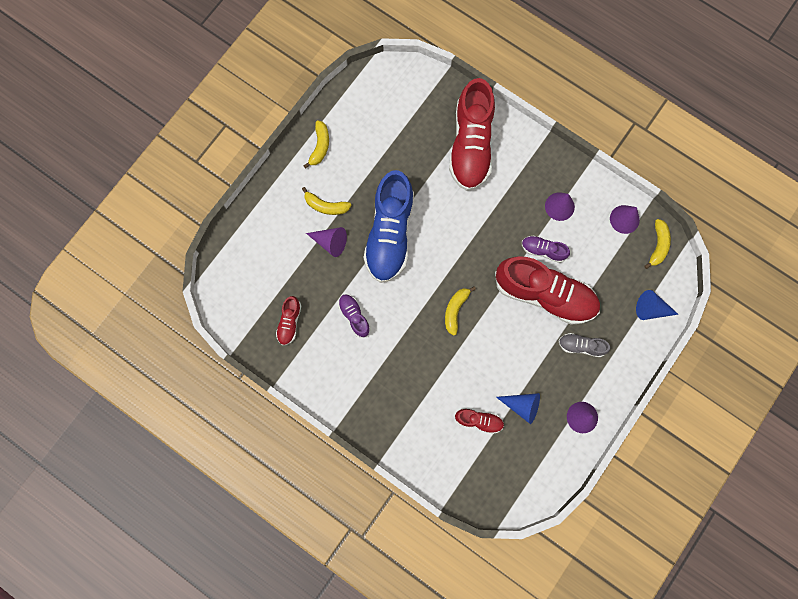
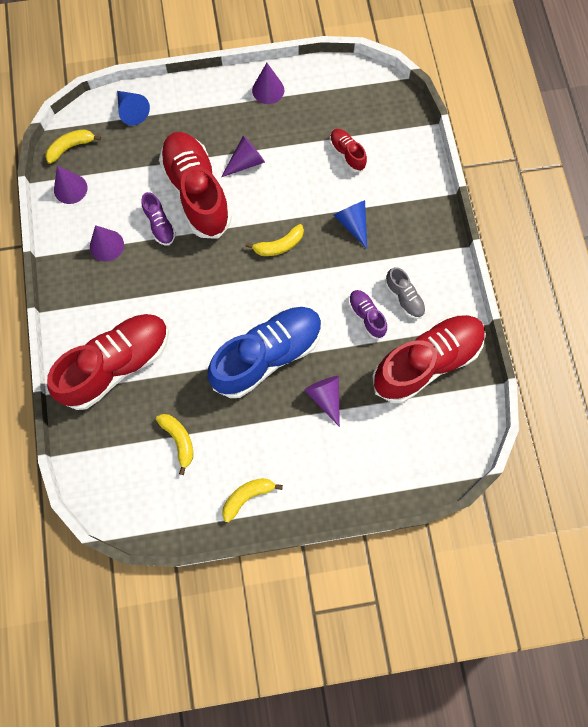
camera: 135 degrees left, 5 degrees down
(289, 322) = (426, 362): red shoe -> red shoe, size x2.24
(326, 206) = (297, 434): yellow banana -> yellow banana (179, 440)
(354, 316) = (366, 316): purple shoe -> purple shoe turned 135 degrees clockwise
(522, 406) = (303, 135): blue cone -> blue cone (353, 224)
(537, 347) = (246, 162): none -> purple cone
(581, 346) = (213, 134): grey shoe -> grey shoe (404, 298)

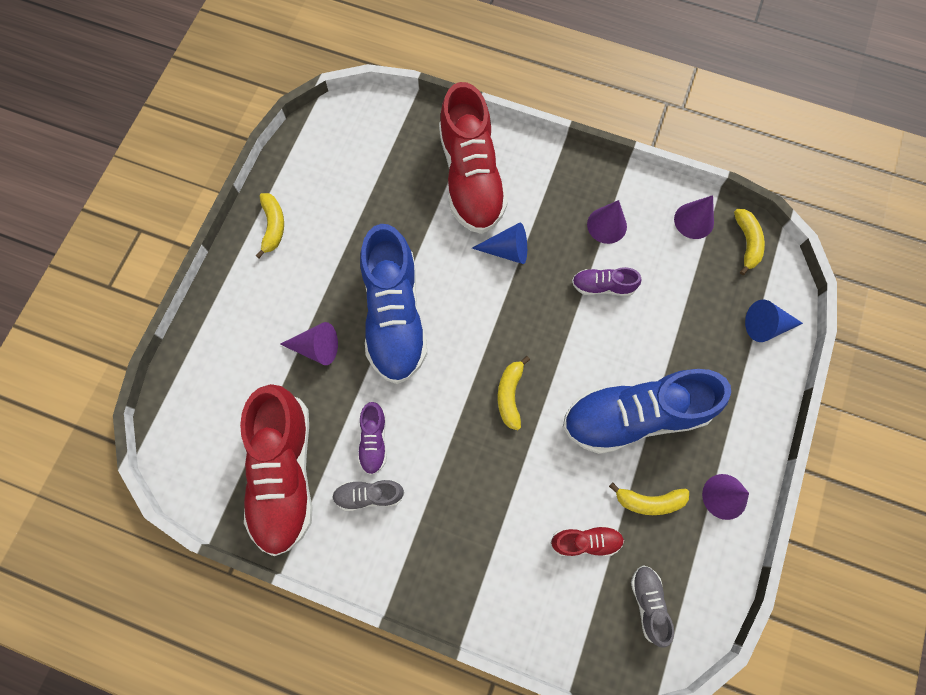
camera: 120 degrees right, 0 degrees up
(179, 440) = (364, 195): yellow banana -> yellow banana (649, 501)
(197, 193) = (622, 342): red shoe -> none
(246, 162) = (634, 415): purple cone -> blue shoe
(353, 224) = (490, 492): blue cone -> blue cone (507, 250)
(361, 104) = (648, 603): none -> grey shoe
(366, 316) = (374, 440): purple shoe -> purple shoe turned 90 degrees clockwise

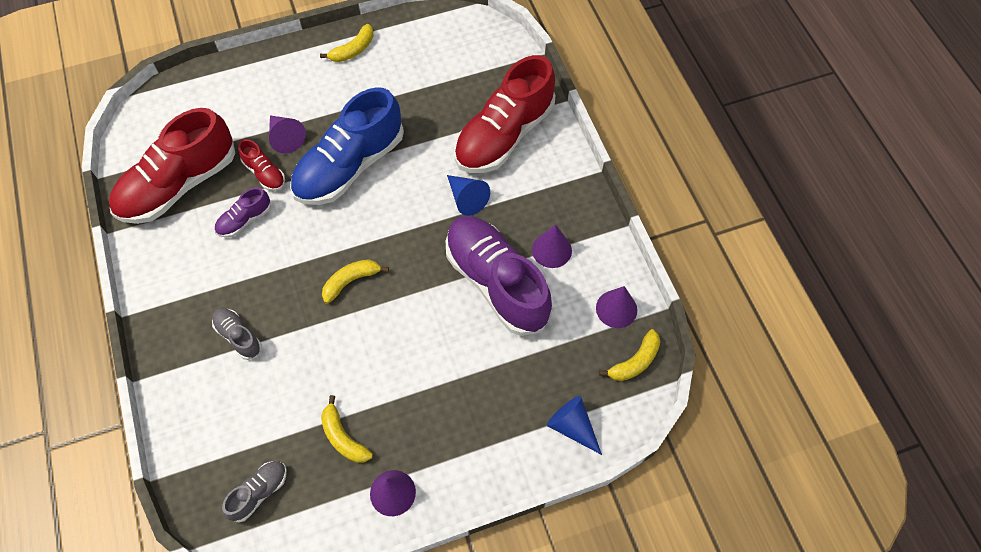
camera: 50 degrees right, 10 degrees down
(369, 495) = (202, 246): grey shoe -> grey shoe (238, 336)
(585, 541) = (275, 413): red shoe -> red shoe (264, 173)
(603, 286) = (496, 282): purple shoe -> purple shoe, size x2.24
(634, 415) = (407, 379): blue shoe -> none

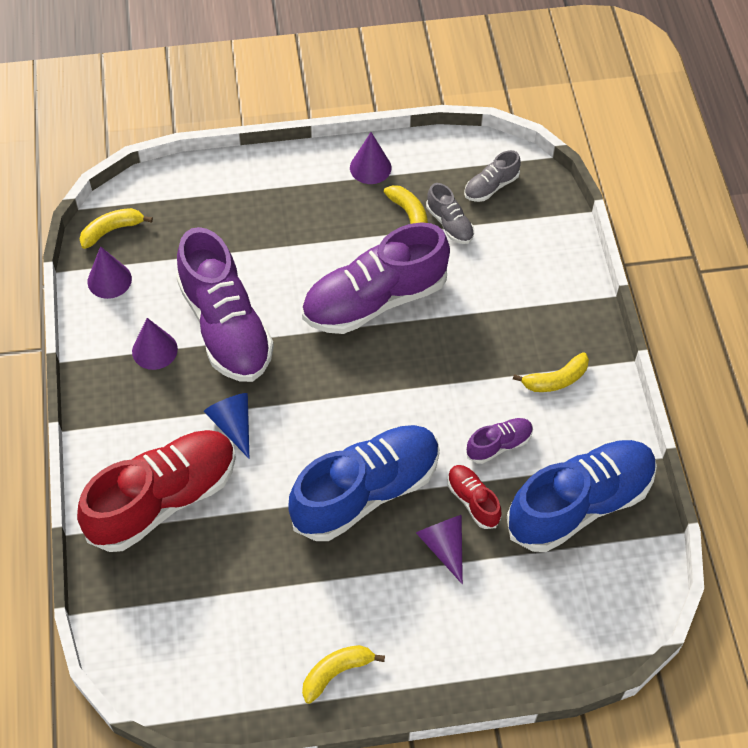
camera: 170 degrees left, 5 degrees down
(179, 185) = (579, 504): red shoe -> blue shoe
(238, 336) = (508, 319): grey shoe -> grey shoe (449, 224)
(351, 281) = (383, 355): yellow banana -> yellow banana (555, 380)
(366, 334) = (374, 300): none -> purple shoe
(572, 427) = (193, 189): blue cone -> none

